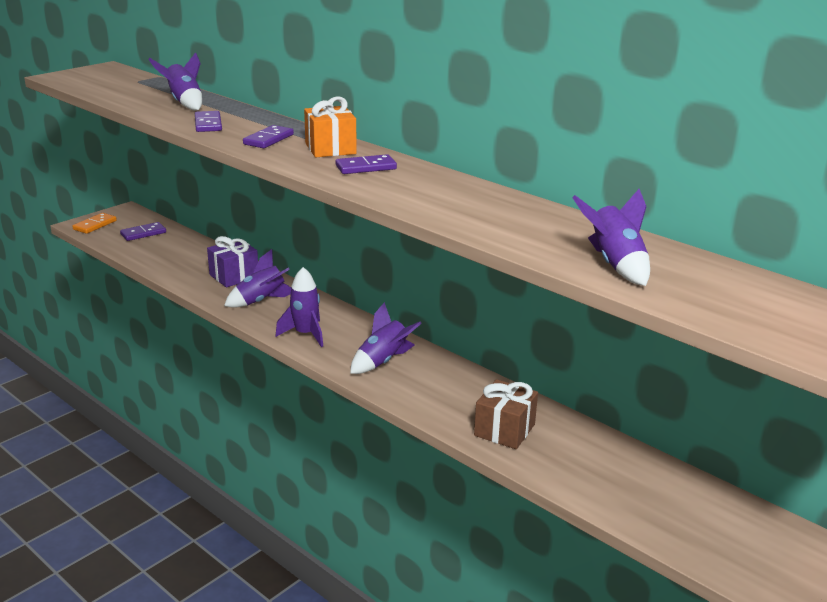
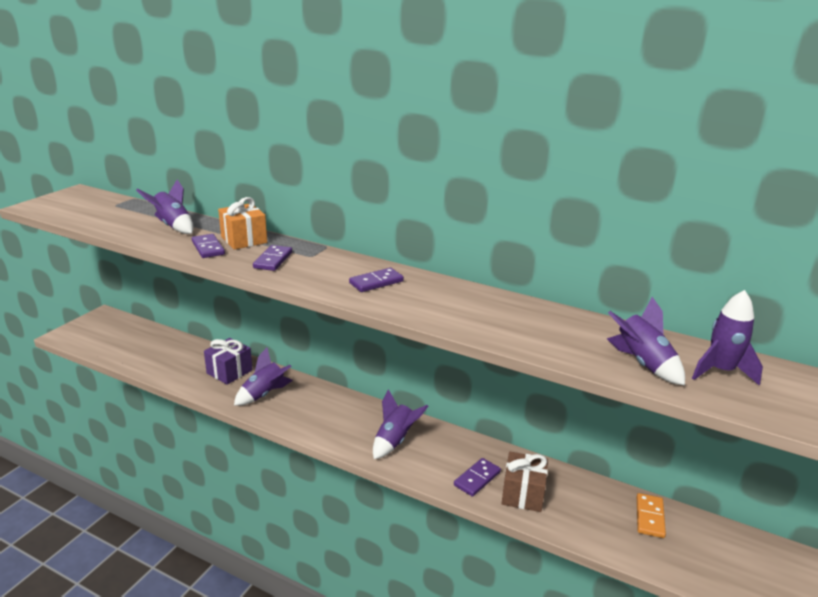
camera: 15 degrees left, 0 degrees up
(95, 225) = (78, 334): orange domino -> orange domino (649, 517)
(143, 233) = (128, 337): purple domino -> purple domino (477, 479)
(305, 334) = (317, 423): purple rocket -> purple rocket (720, 371)
(330, 148) = (333, 264): orange gift -> orange gift (244, 240)

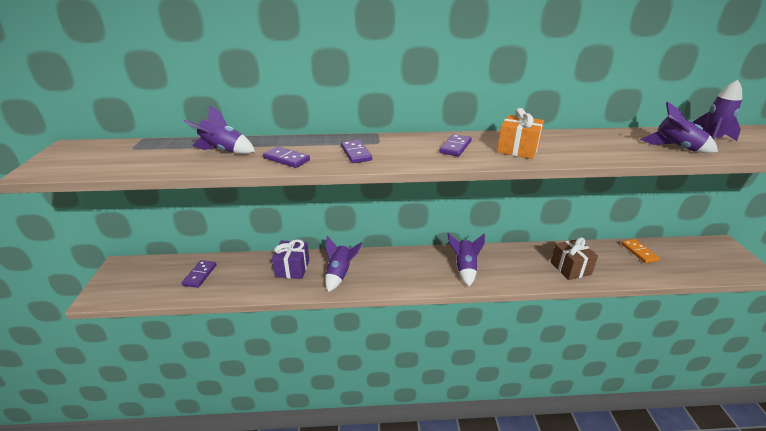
camera: 30 degrees left, 5 degrees up
(244, 240) = (305, 145): orange gift -> orange gift (517, 149)
(477, 479) = (537, 271): purple domino -> purple domino (200, 275)

